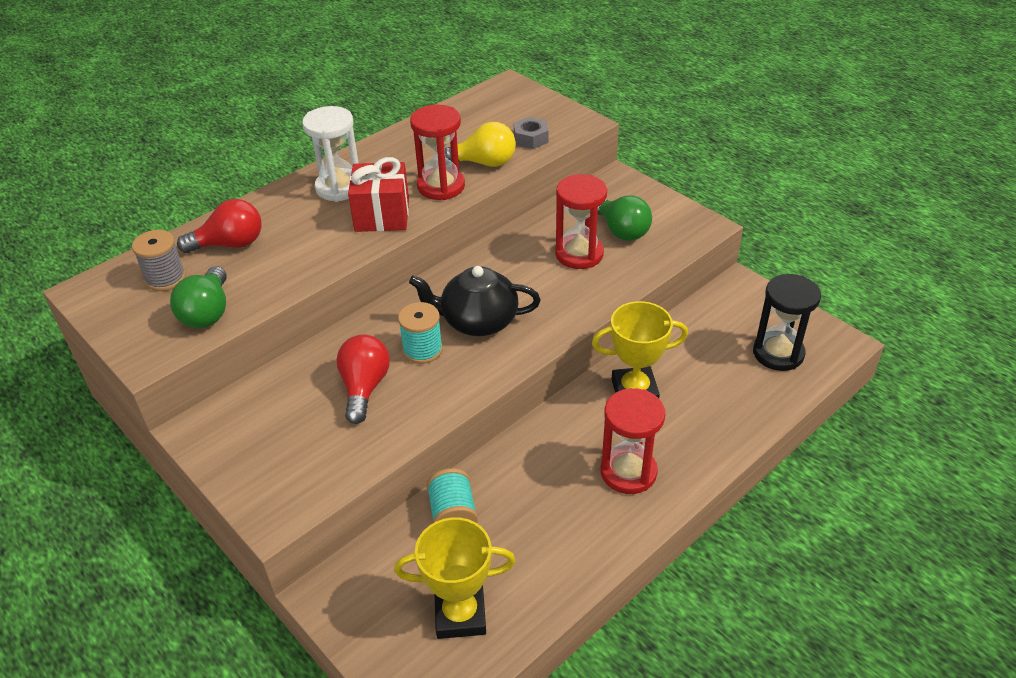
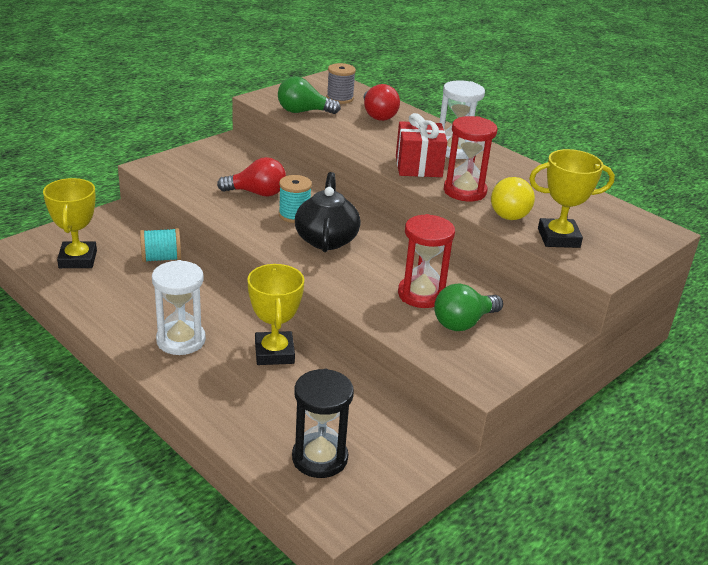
camera: 85 degrees right, 10 degrees down
(531, 138) = (558, 238): grey nut -> yellow trophy
(628, 472) = (181, 340): red hourglass -> white hourglass

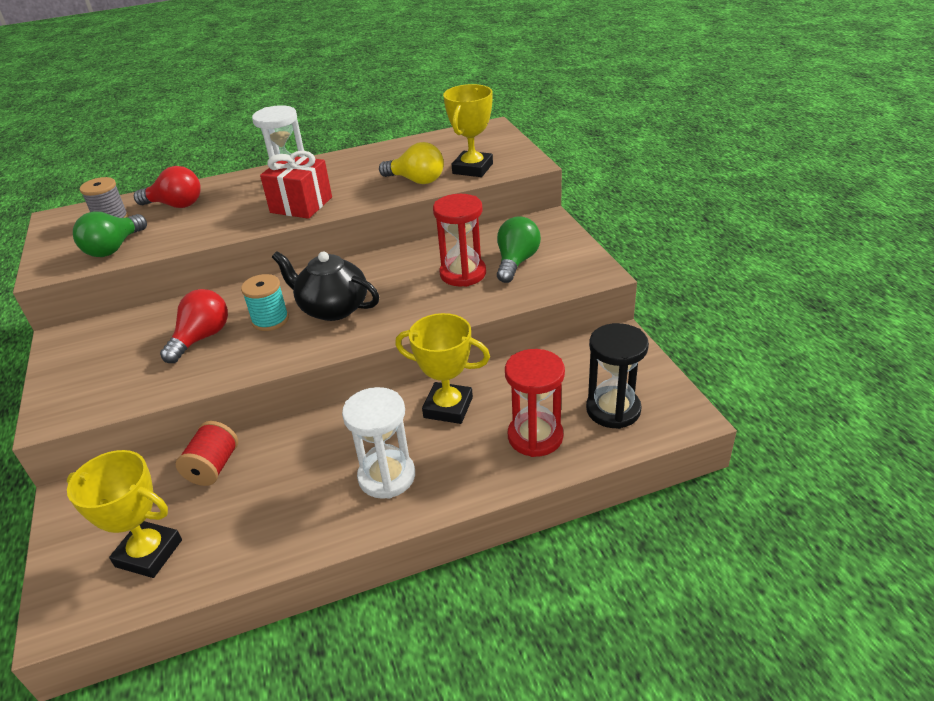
camera: 60 degrees left, 5 degrees up
(161, 258) = (213, 467): turquoise spool -> red spool
(463, 323) = (516, 262): green light bulb -> green light bulb turned 150 degrees counterclockwise
(464, 191) = (366, 192): red hourglass -> red hourglass (535, 436)

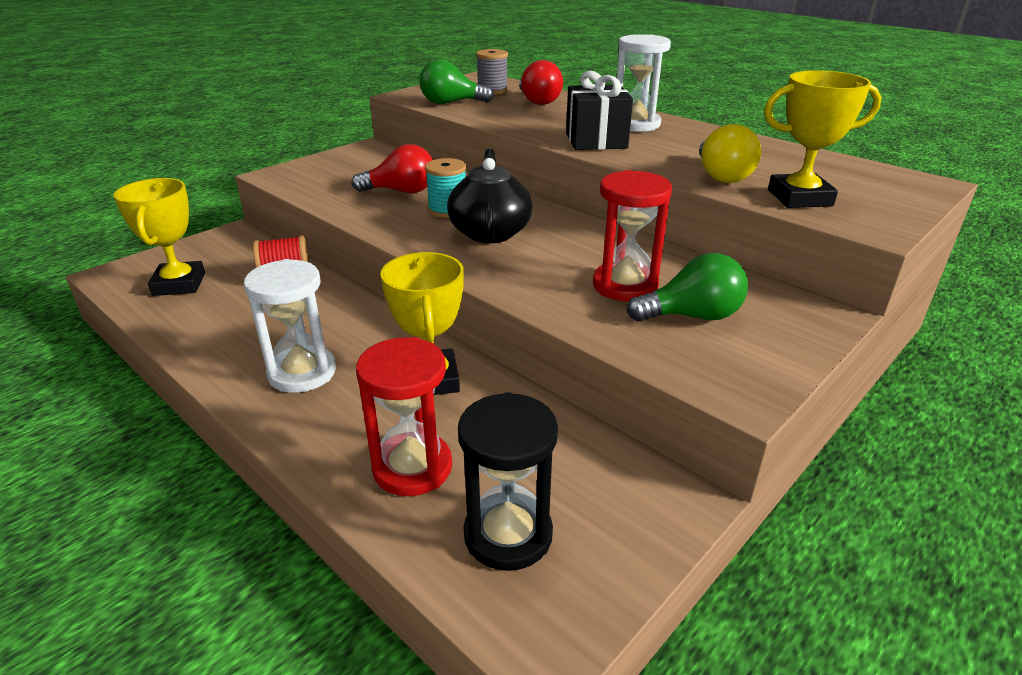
camera: 60 degrees right, 5 degrees down
(301, 205) = (596, 141): red gift -> black gift

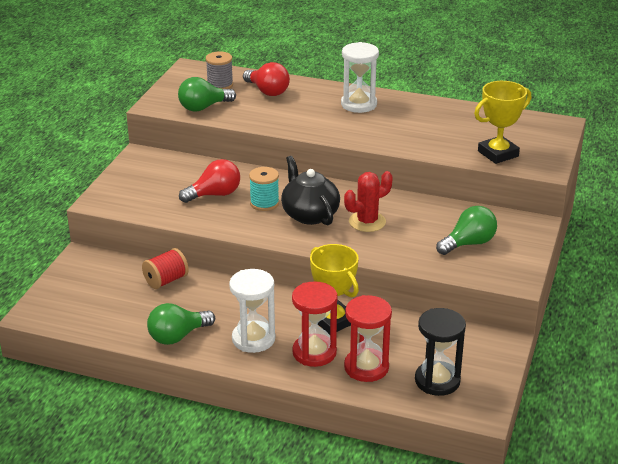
camera: 25 degrees left, 0 degrees up
(179, 284) = (96, 307): yellow trophy -> none
(219, 341) = (177, 336): none -> green light bulb
(558, 255) = (367, 222): none -> red cactus
(596, 141) = (345, 128): black gift -> none
(625, 285) = (421, 233): red hourglass -> red hourglass (314, 352)
(721, 176) = (445, 145): yellow light bulb -> none

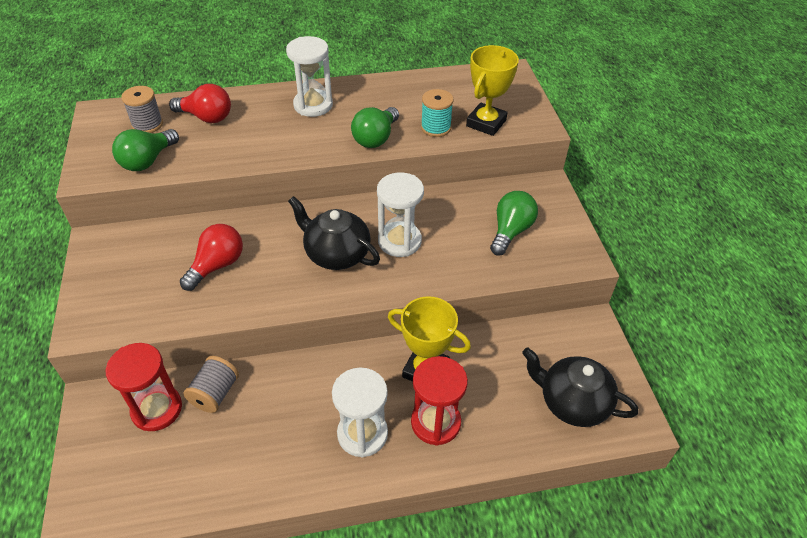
camera: 30 degrees left, 15 degrees up
(166, 280) = (215, 393): red spool -> grey spool
(177, 336) = (277, 470): green light bulb -> green light bulb (376, 138)
(264, 203) = (279, 257): turquoise spool -> turquoise spool (435, 128)
(366, 367) = (498, 417): red hourglass -> red hourglass (157, 409)
(367, 222) = (399, 241): red cactus -> white hourglass
(437, 381) = (572, 402): black hourglass -> black teapot

